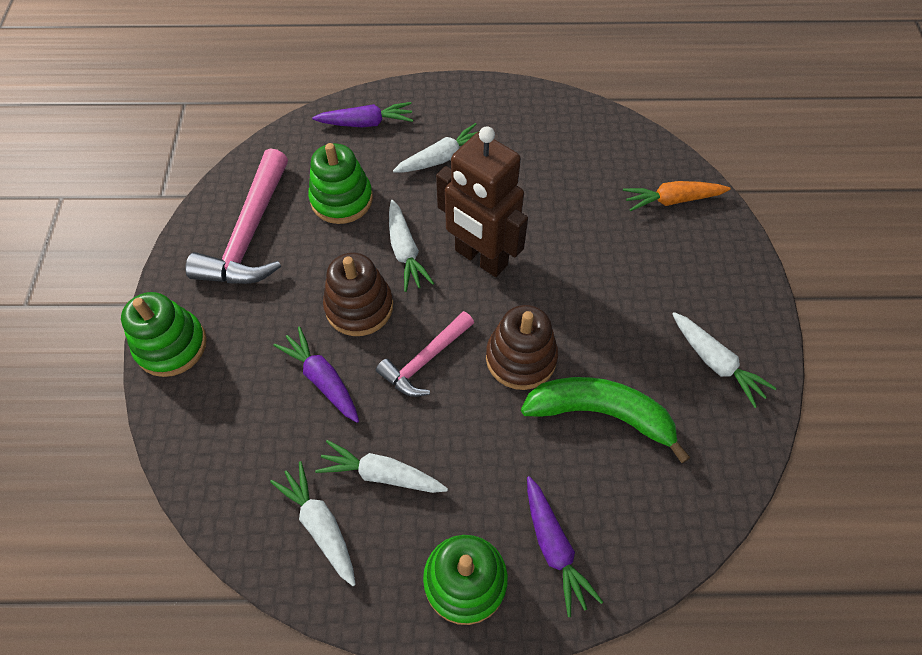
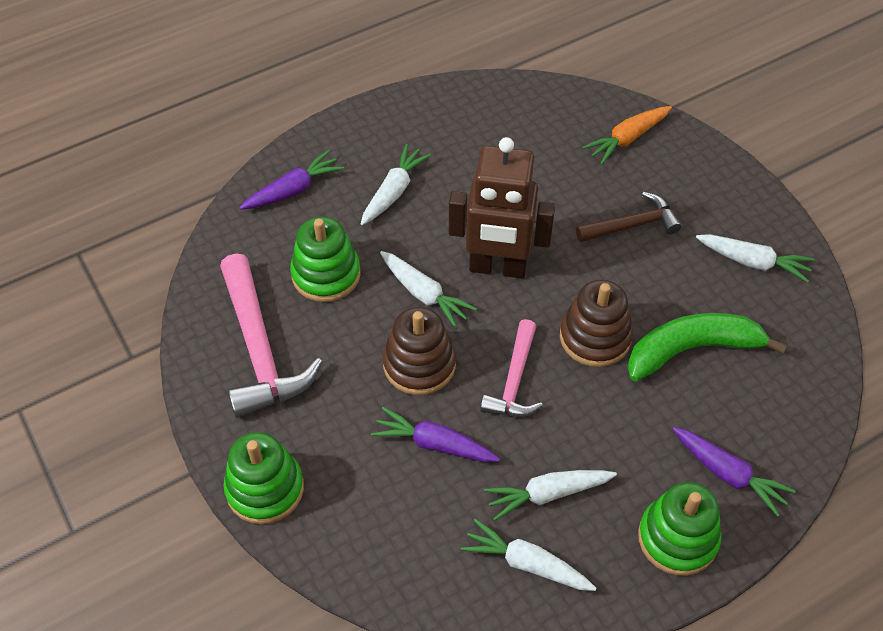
camera: 30 degrees left, 5 degrees down
(623, 276) = (632, 225): none -> brown hammer

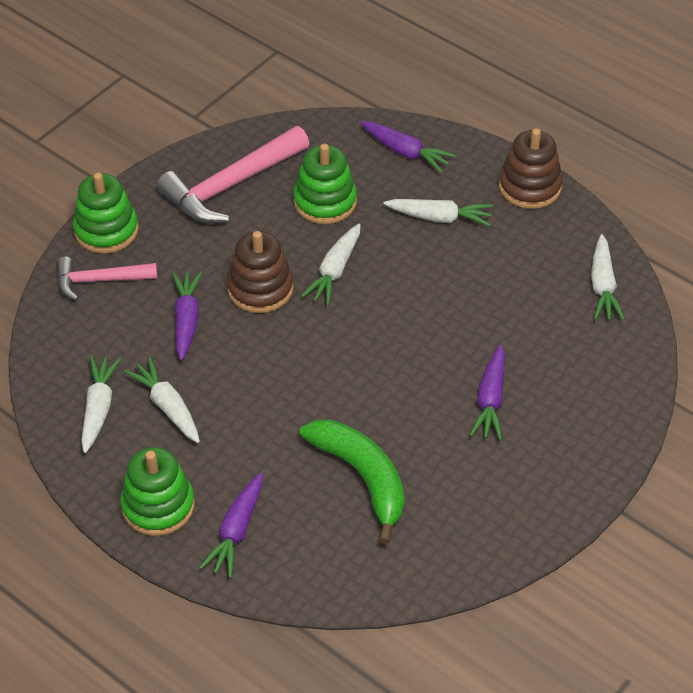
camera: 70 degrees right, 5 degrees down
(497, 268) = (389, 313): brown robot -> none
(514, 380) = (271, 356): pink hammer -> pink hammer (100, 280)
(595, 337) = (343, 401): brown stacking toy -> brown stacking toy (529, 186)
(627, 139) = (603, 371): orange carrot -> none
(632, 225) = (490, 400): brown hammer -> purple carrot
(753, 262) = (493, 507): white carrot -> white carrot (602, 286)

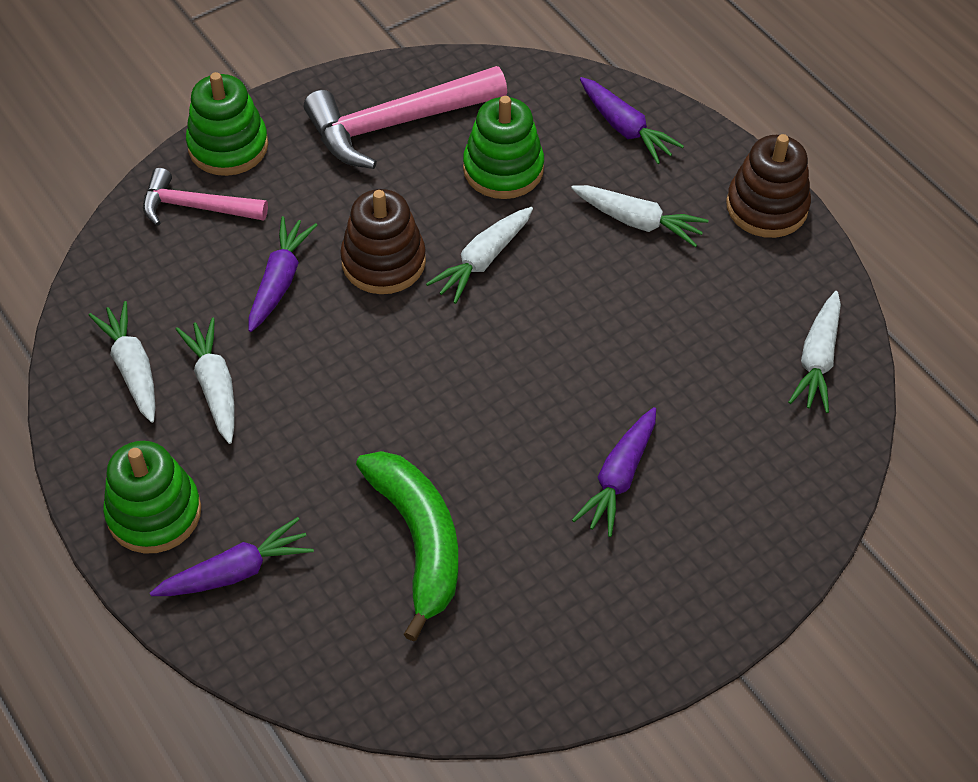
camera: 15 degrees right, 5 degrees up
(99, 408) = (132, 368): white carrot -> white carrot turned 45 degrees counterclockwise
(236, 531) = (236, 571): purple carrot -> purple carrot turned 150 degrees counterclockwise

